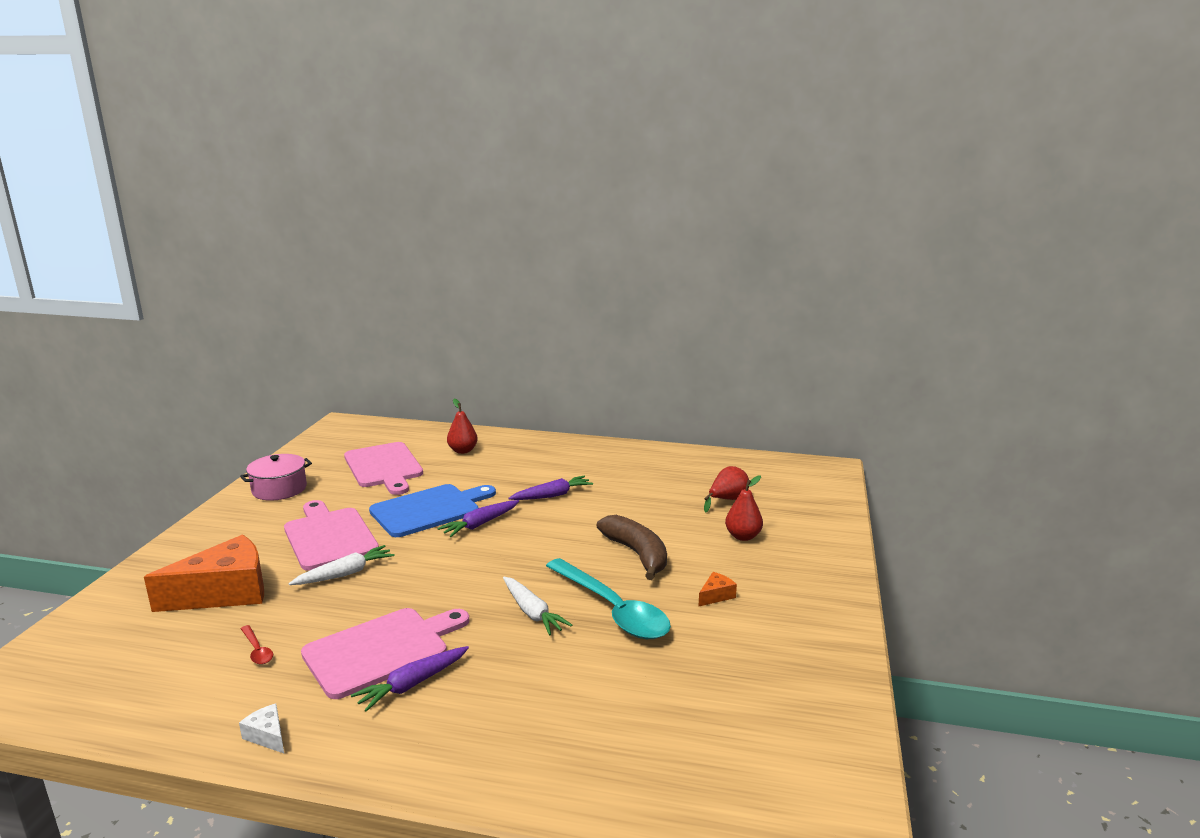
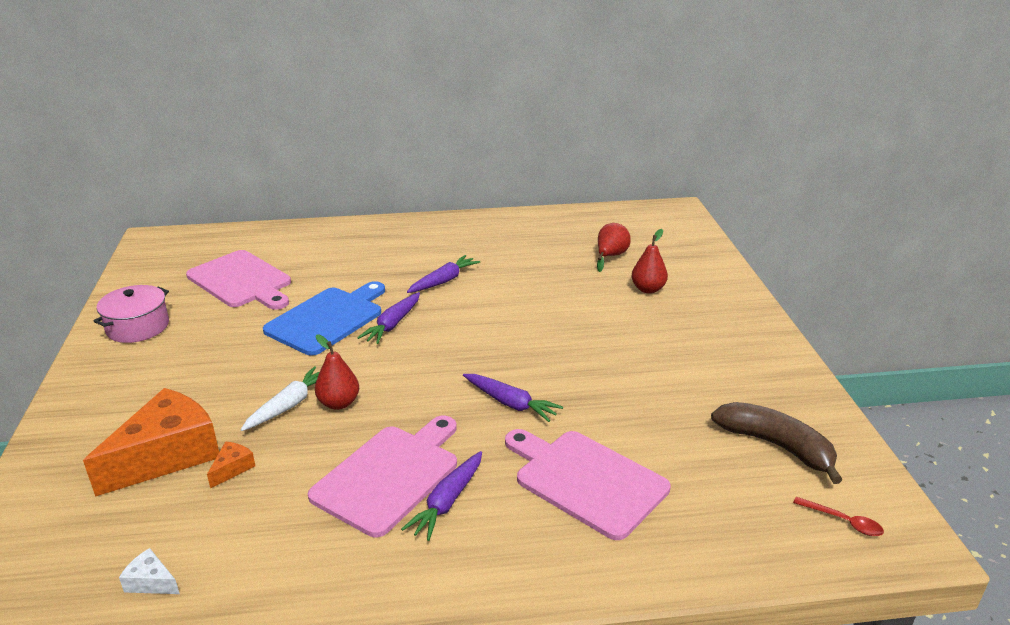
camera: 20 degrees left, 10 degrees up
(257, 650) = (255, 508): red spoon -> red spoon (843, 521)
(267, 736) = (338, 592): white cheese -> white cheese (151, 582)
(329, 536) = (239, 369): pink cutting board -> pink cutting board (586, 480)
(463, 451) = (315, 249): red pear -> red pear (339, 403)
(532, 612) = (510, 403): white carrot -> purple carrot
(612, 610) = (582, 384): turquoise spoon -> none
(637, 554) = (566, 325): brown banana -> brown banana (776, 446)
(716, 596) = (663, 350): orange cheese -> orange cheese (232, 468)

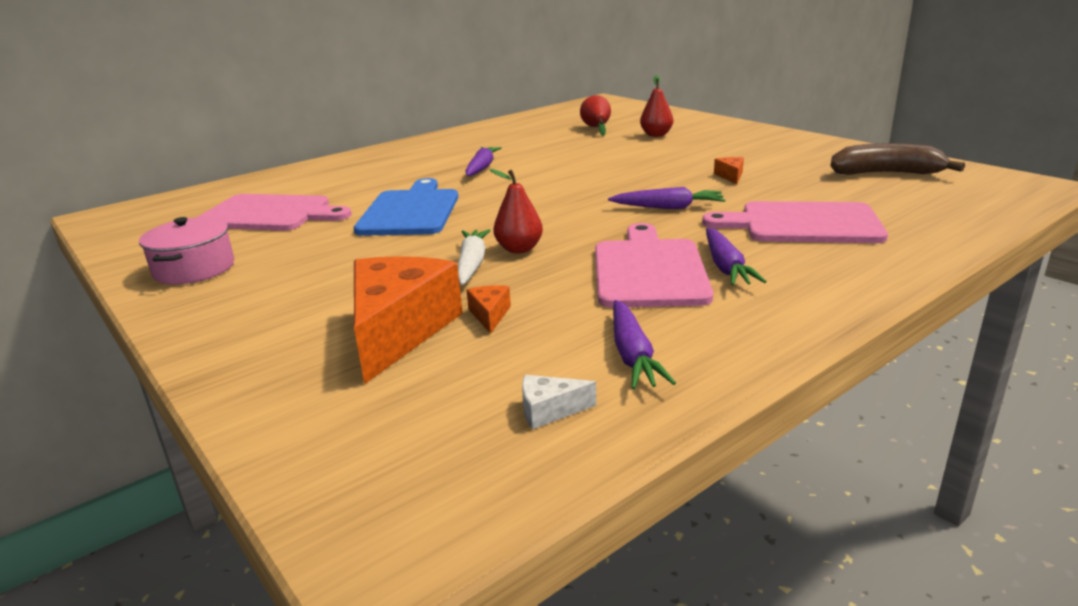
camera: 30 degrees left, 5 degrees down
(393, 324) = (481, 198): purple carrot -> purple carrot (632, 355)
(624, 382) = (730, 176): none -> orange cheese
(843, 521) = (990, 190): red spoon -> none

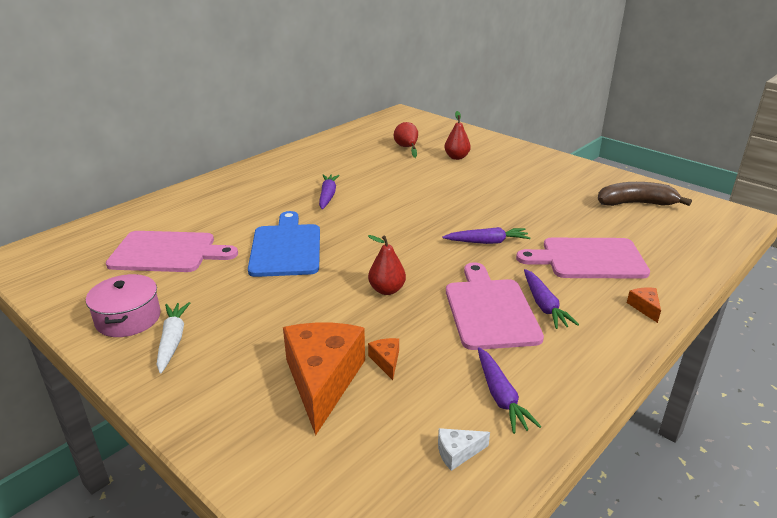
camera: 10 degrees left, 5 degrees up
(472, 264) = (355, 307): white carrot -> white carrot (172, 341)
(730, 176) = (525, 206): orange cheese -> orange cheese (645, 307)

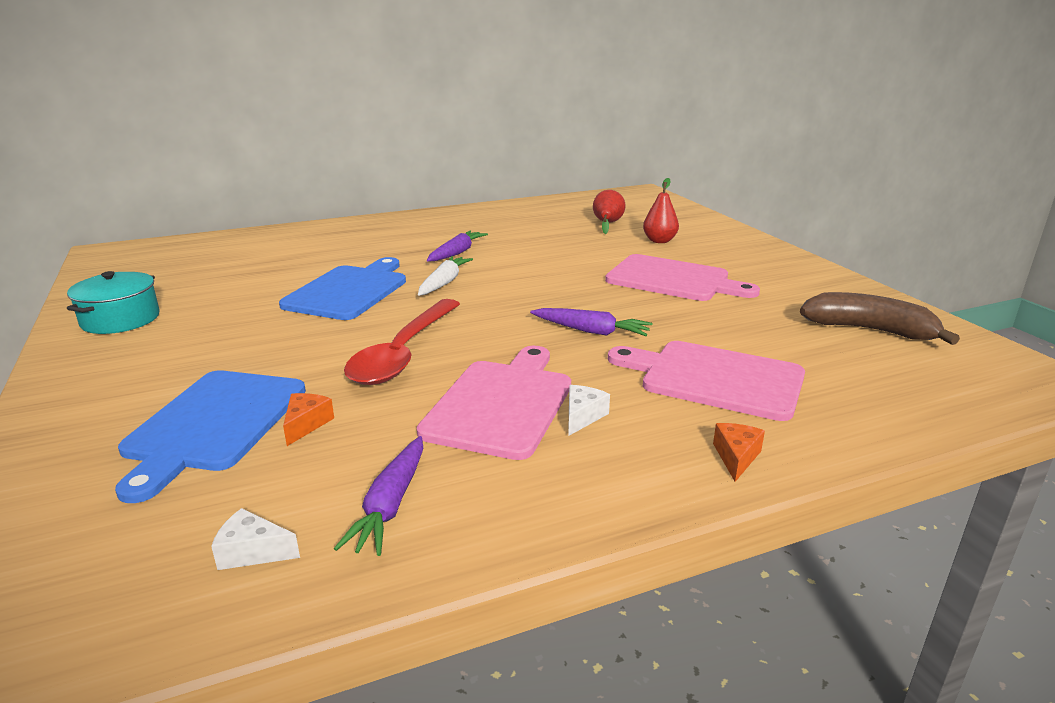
camera: 25 degrees right, 5 degrees down
(128, 318) = (120, 319): pink pot -> turquoise pot
(167, 252) = (232, 272): pink cutting board -> pink cutting board (673, 279)
(172, 341) = (129, 348): white carrot -> white carrot (444, 283)
(323, 380) = (214, 424): orange cheese -> blue cutting board
(387, 290) = (403, 353): red pear -> red spoon
(544, 305) = (582, 416): purple carrot -> white cheese

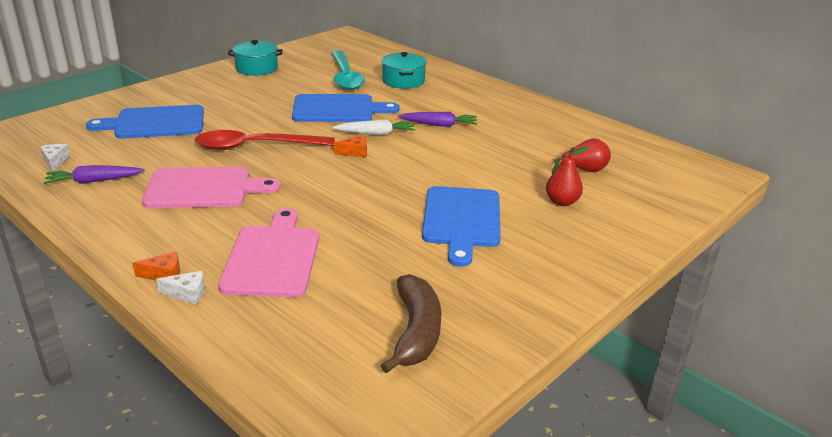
camera: 65 degrees right, 5 degrees up
(254, 272) = (345, 77): none -> turquoise spoon
(306, 424) = (162, 143): orange cheese -> orange cheese (355, 152)
(316, 248) = (403, 81): none -> turquoise pot
(582, 416) = (197, 216): white cheese -> white cheese (187, 294)
(591, 331) = (326, 200): purple carrot -> none
(673, 279) = (462, 220): pink cutting board -> blue cutting board

